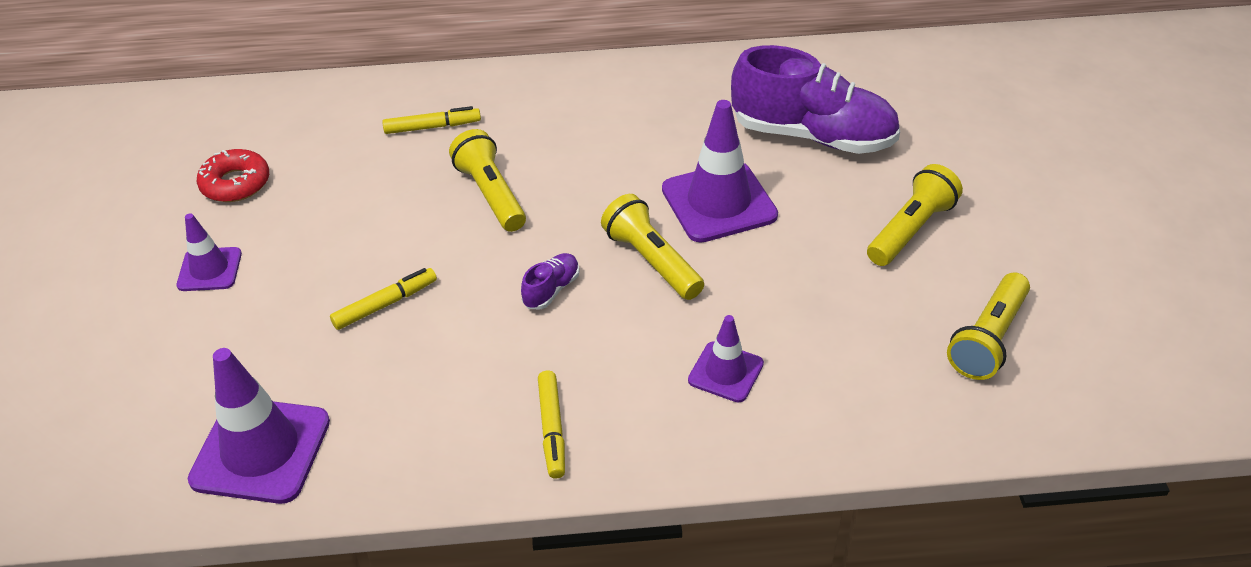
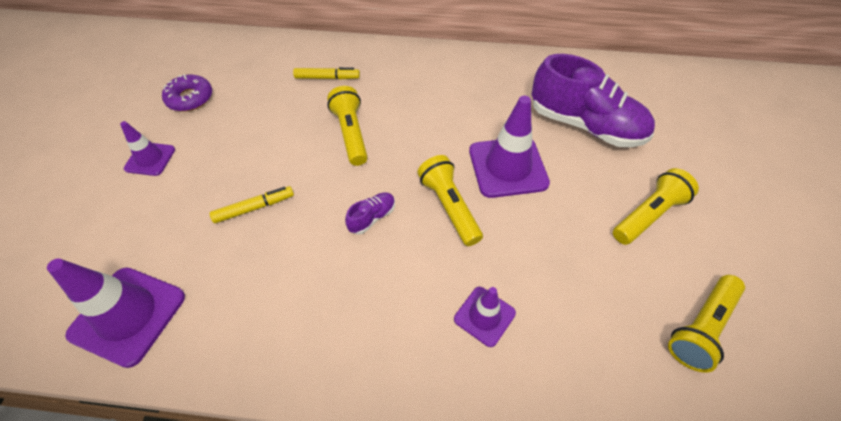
camera: 10 degrees right, 10 degrees up
(235, 183) = (190, 98): red donut -> purple donut
(552, 429) = (341, 342): yellow marker -> none

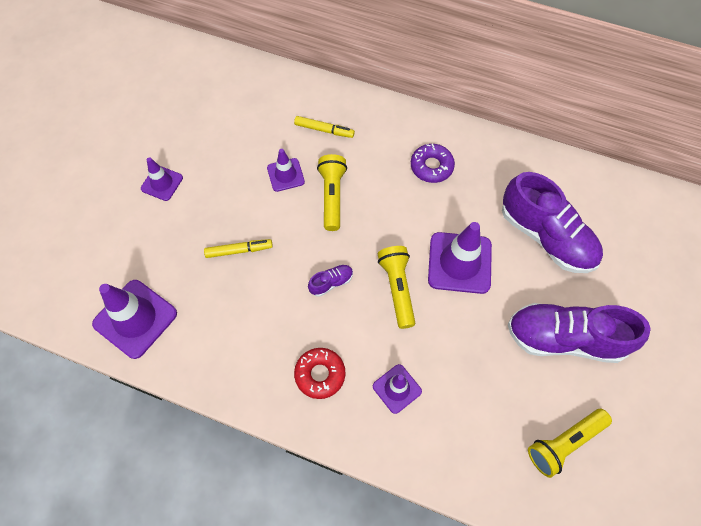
camera: 15 degrees right, 10 degrees up
(190, 98) = (200, 126): purple donut -> purple donut (431, 166)
(294, 124) = (285, 175): none -> purple traffic cone
(385, 323) = (320, 374): none -> red donut
(648, 215) = (565, 338): yellow flashlight -> purple shoe

